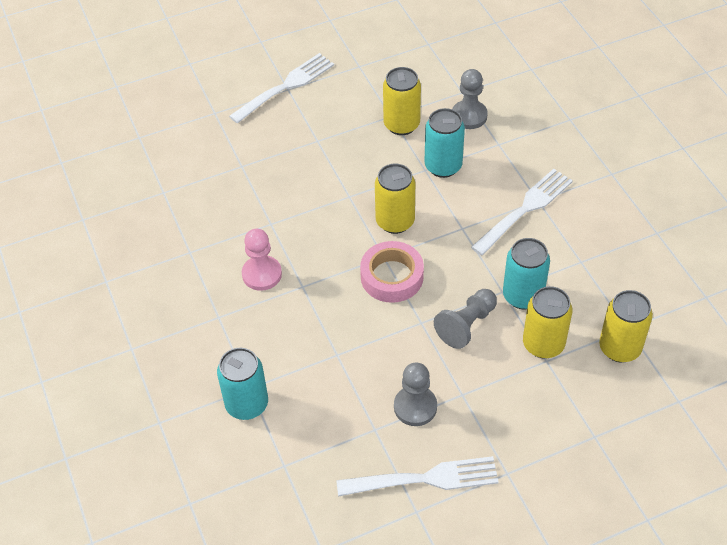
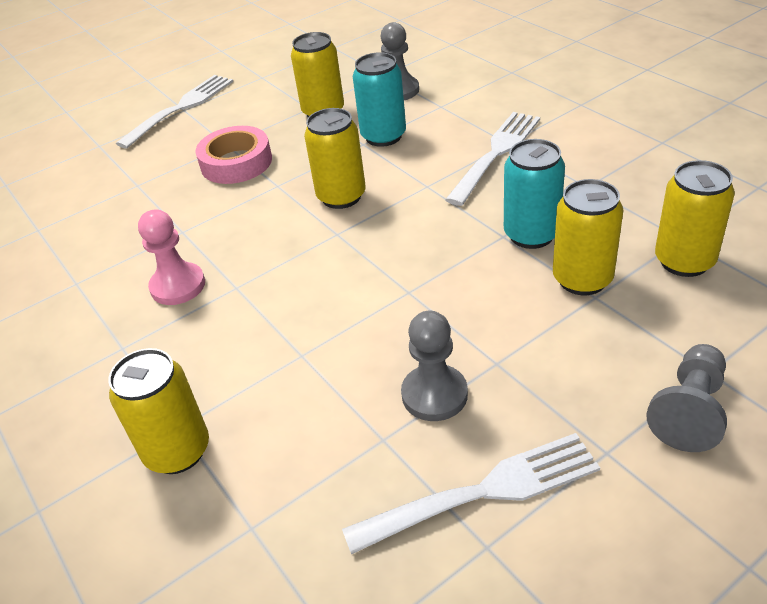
camera: 10 degrees left, 10 degrees down
(247, 404) = (177, 451): turquoise can -> yellow can
(392, 276) = (354, 251): pink tape -> pink tape (236, 162)
(466, 325) = (471, 281): grey pawn -> grey pawn (689, 411)

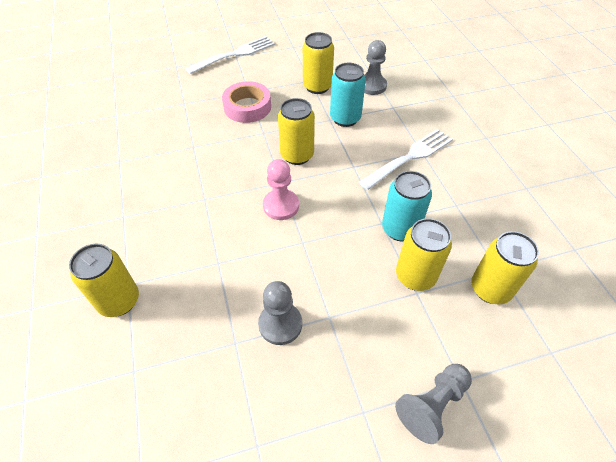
camera: 15 degrees right, 10 degrees up
(178, 286) = (172, 185): pink pawn -> pink pawn (281, 206)
(481, 493) = (272, 407): white fork -> none

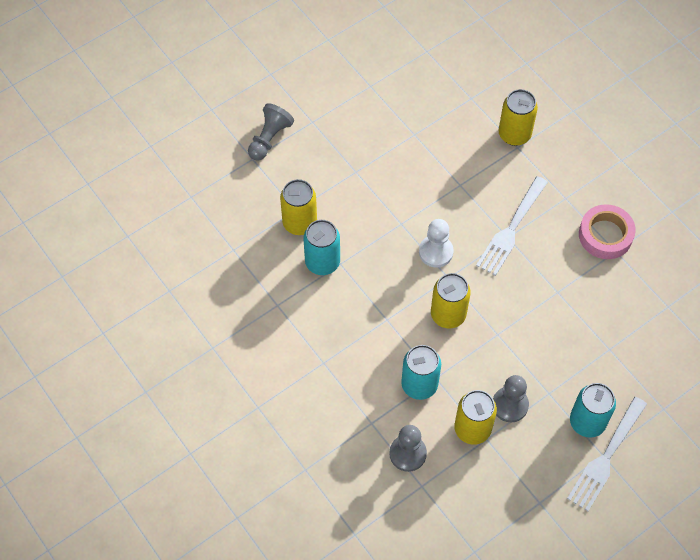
camera: 160 degrees right, 10 degrees up
(233, 72) = (587, 422): none -> turquoise can
(247, 107) = (535, 366): pink tape -> pink tape (605, 235)
(280, 324) = (389, 155): grey pawn -> grey pawn (510, 405)
(281, 206) = (436, 252): pink pawn -> white pawn
(409, 158) = (334, 349): white fork -> white fork (511, 228)
(490, 289) = (238, 231): yellow can -> none

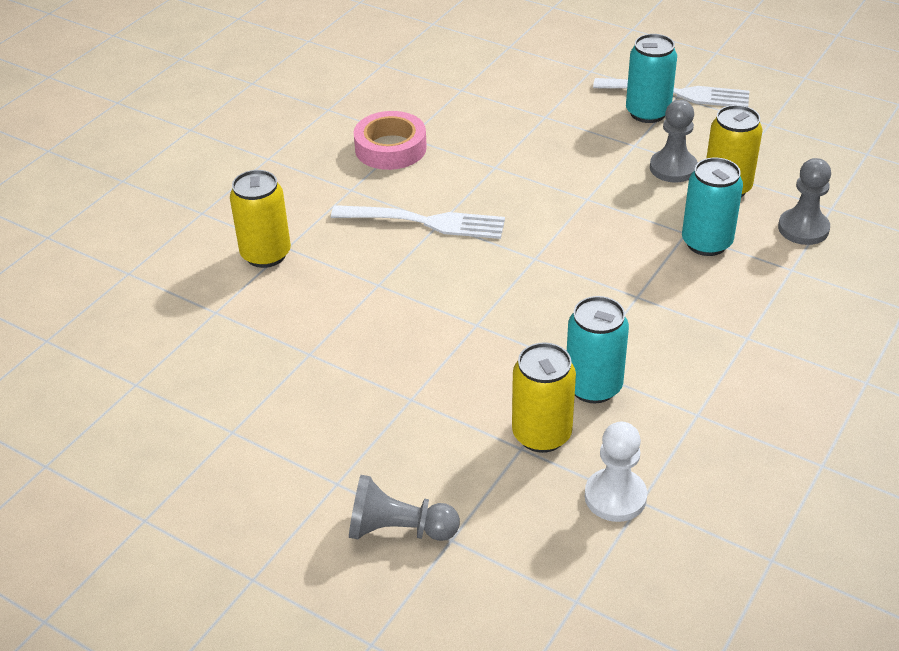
camera: 110 degrees left, 20 degrees down
(436, 252) = (502, 279): white pawn -> white pawn (615, 497)
(448, 315) = (590, 244): yellow can -> none

